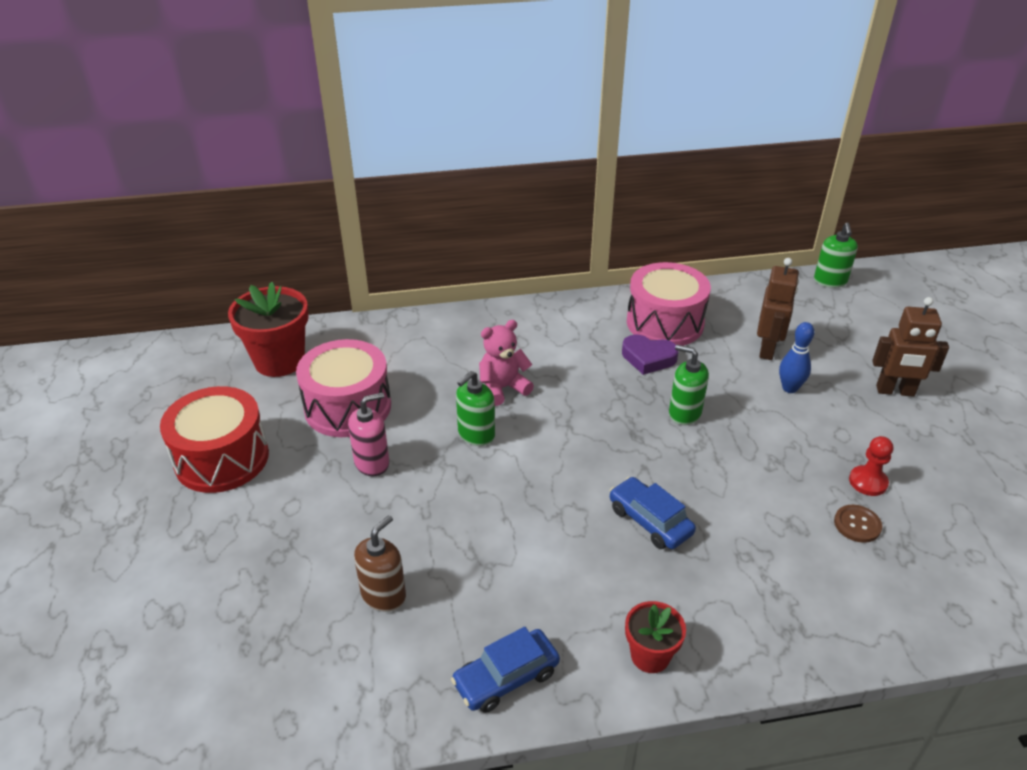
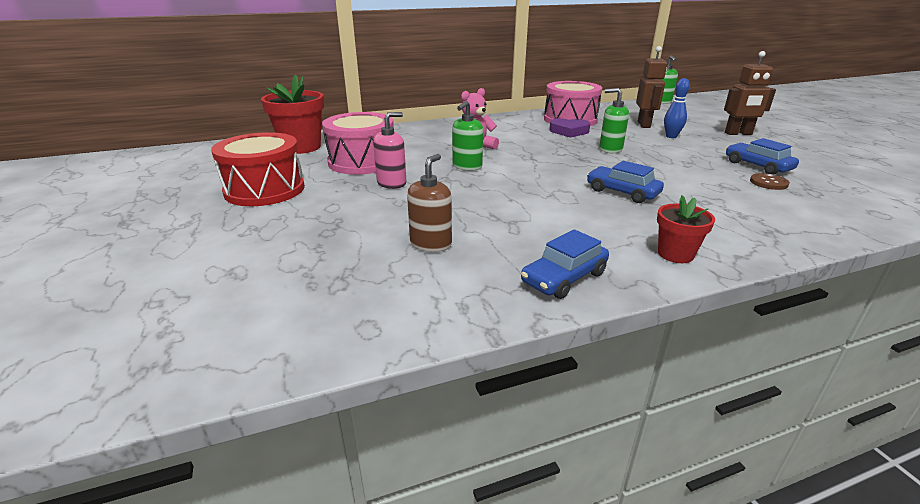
camera: 10 degrees left, 10 degrees down
(868, 482) = (757, 166): red pawn -> blue car

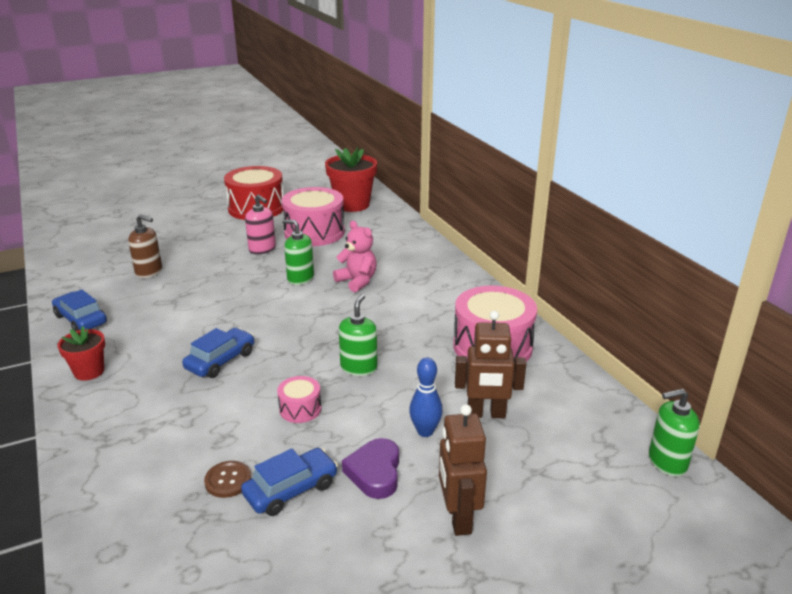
camera: 85 degrees right, 0 degrees up
(569, 131) = (431, 342): purple heart -> purple heart (375, 473)
(672, 164) = (300, 409): none -> pink drum

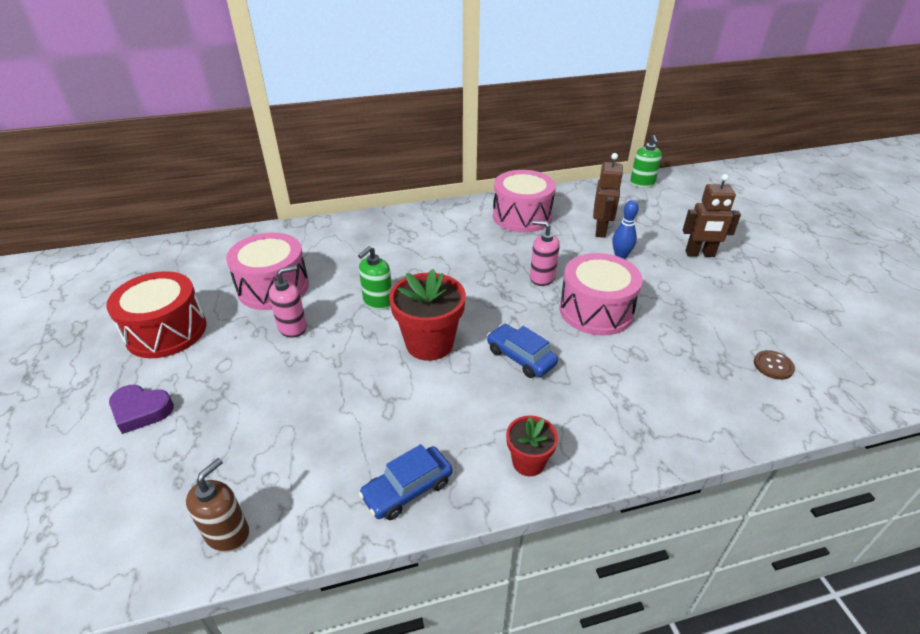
camera: 80 degrees left, 10 degrees up
(149, 272) = (301, 429): brown soap dispenser -> brown soap dispenser (228, 534)
(228, 480) = (684, 350): brown button -> brown button (773, 366)
(291, 489) = (688, 318): blue car -> none
(300, 409) = (596, 310): pink drum -> pink drum, size x2.12
(352, 205) = (218, 257): red flower pot -> red flower pot (429, 344)
(357, 281) = (398, 267): pink teddy bear -> none
(359, 368) = (542, 277): green soap dispenser -> pink soap dispenser
(375, 473) = (665, 280): purple heart -> purple heart (141, 411)

